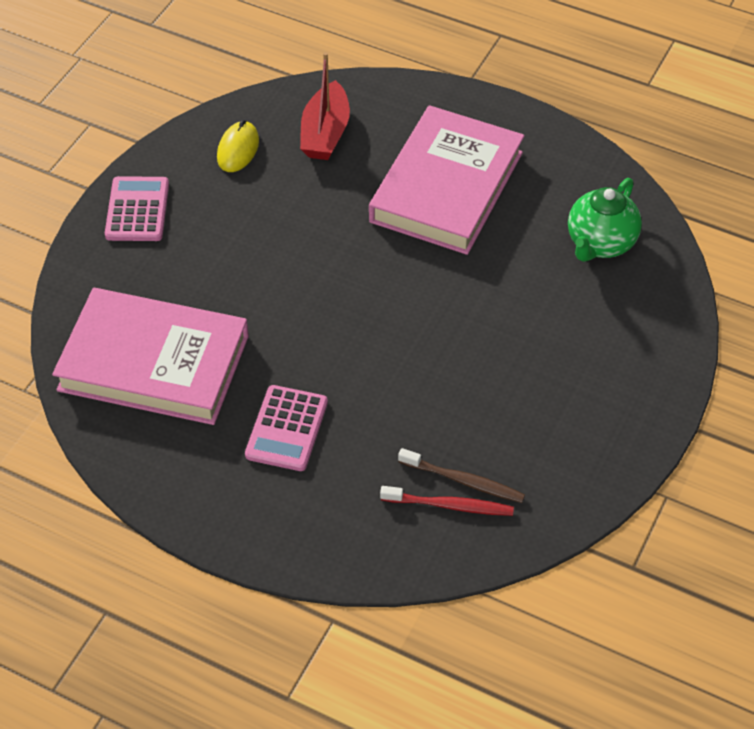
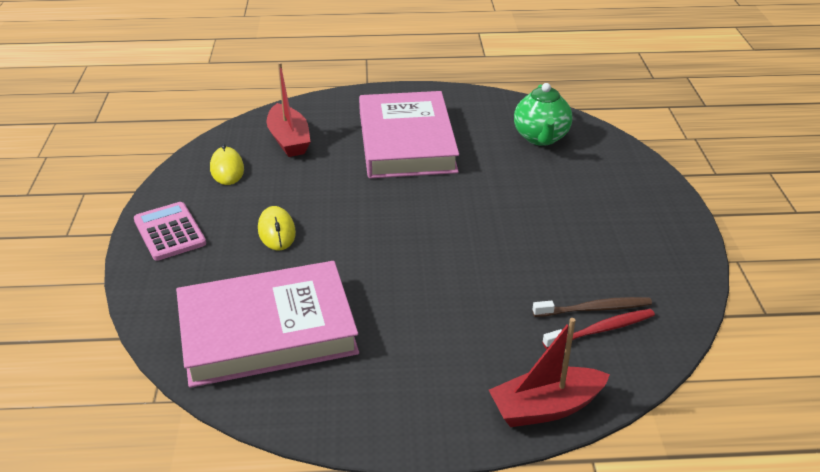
camera: 30 degrees left, 15 degrees down
(234, 252) = (276, 231): none -> yellow mouse
(286, 429) = (423, 331): pink calculator -> none
(331, 555) = (546, 408): none -> red boat

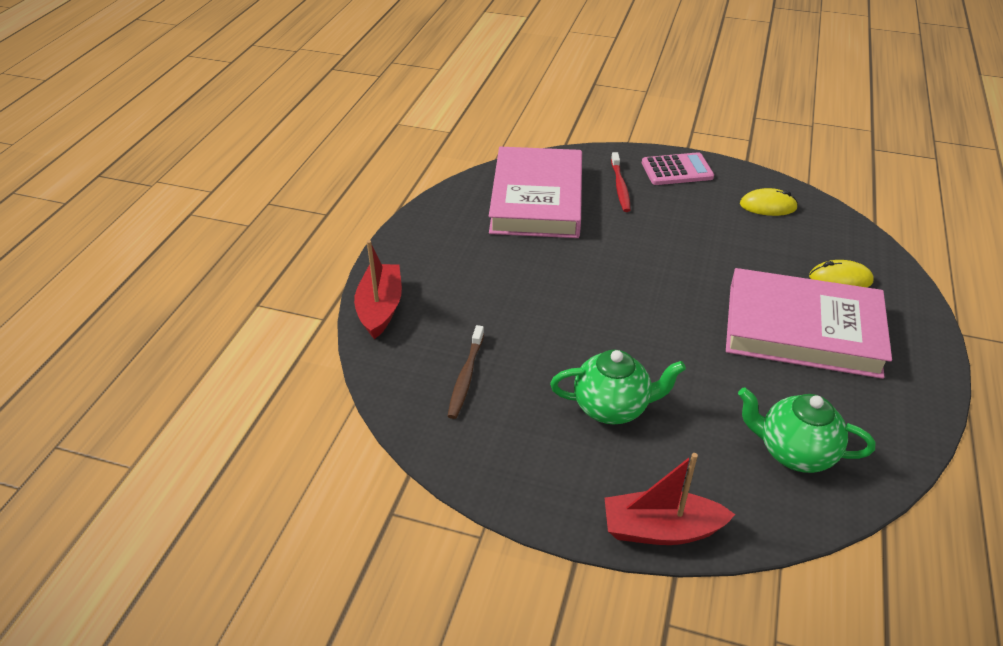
camera: 110 degrees right, 5 degrees up
(276, 231) = (658, 220): yellow mouse -> yellow mouse (840, 279)
(289, 140) = (818, 249): red boat -> red boat (661, 529)
(563, 218) = (612, 407): none -> green teapot
(602, 330) = (438, 371): red toothbrush -> red toothbrush (620, 187)

